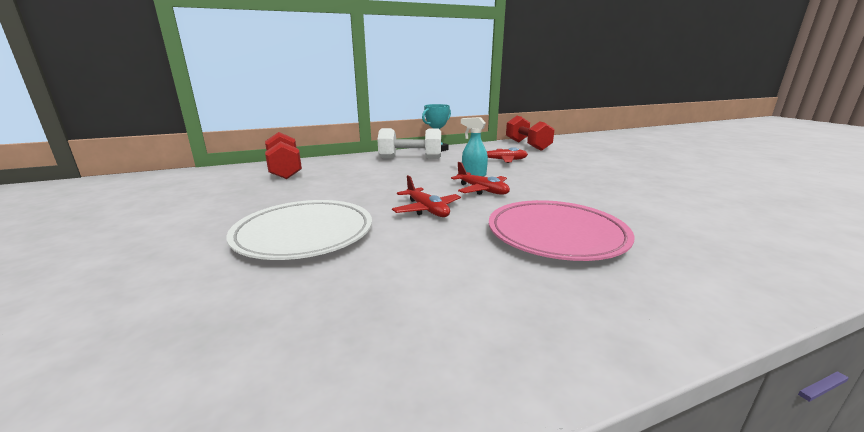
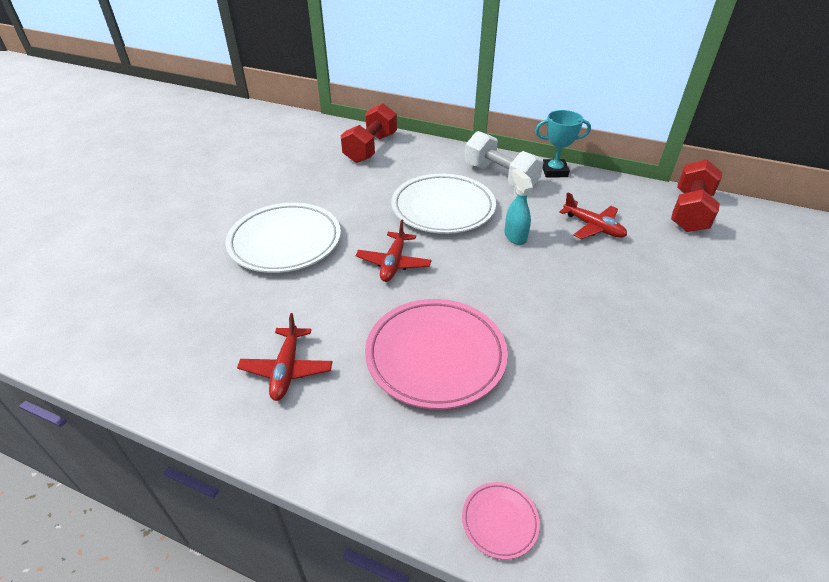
camera: 45 degrees right, 20 degrees up
(403, 178) = (443, 208): none -> white plate
(482, 190) = (480, 264): red plane -> red plane (287, 369)
(768, 280) = (500, 521): none -> pink plate

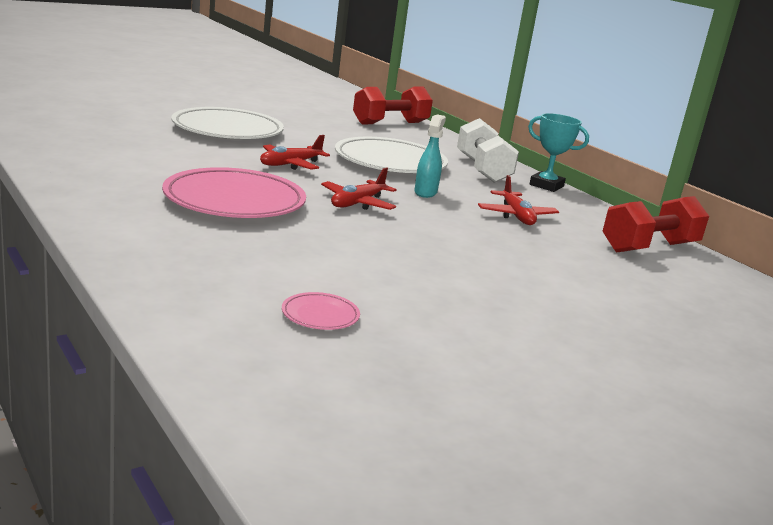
camera: 30 degrees right, 20 degrees down
(287, 369) = (121, 165): red plane -> red plane (357, 203)
(500, 521) = (135, 258): pink plate -> pink plate (320, 315)

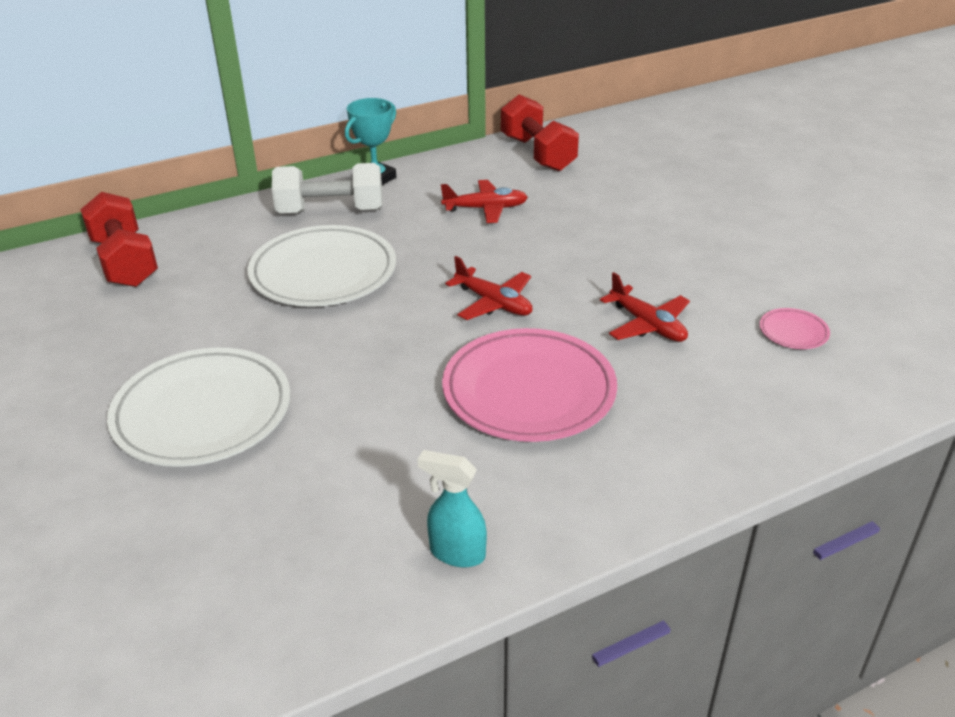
camera: 80 degrees left, 15 degrees up
(290, 164) = (362, 350): red plane -> red plane (647, 325)
(425, 192) = (434, 256): turquoise spray bottle -> turquoise spray bottle (456, 553)

